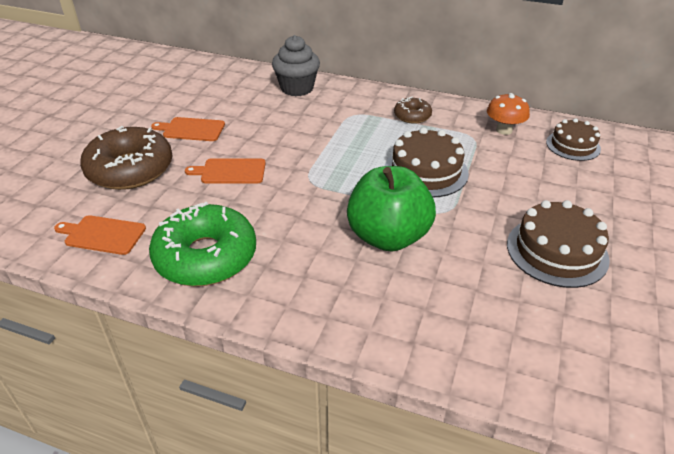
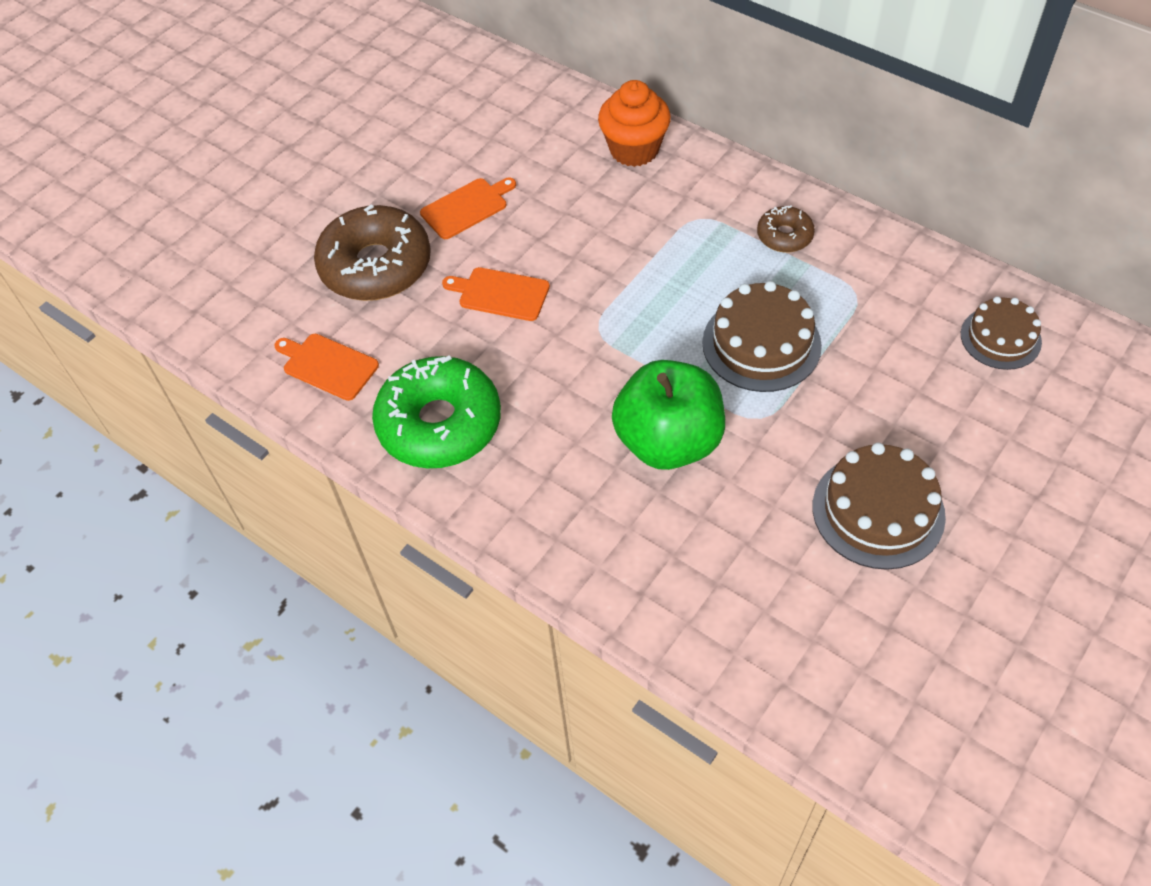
camera: 20 degrees right, 15 degrees up
(191, 129) = (467, 207): orange cutting board -> orange cutting board turned 120 degrees clockwise
(297, 88) = (634, 149): grey cupcake -> orange cupcake
(504, 130) = (910, 289): orange mushroom -> none

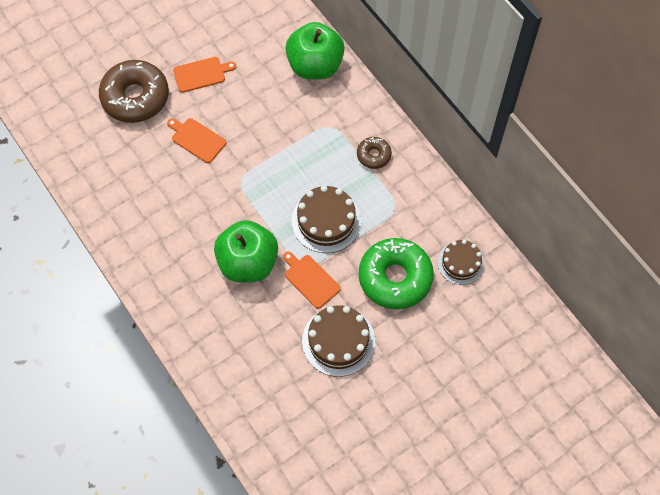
camera: 15 degrees right, 10 degrees up
(328, 365) = (86, 153): orange cutting board -> orange cutting board (310, 279)
(439, 424) = (132, 210): green donut -> green donut (395, 278)
(634, 149) = (315, 66): orange cupcake -> green apple

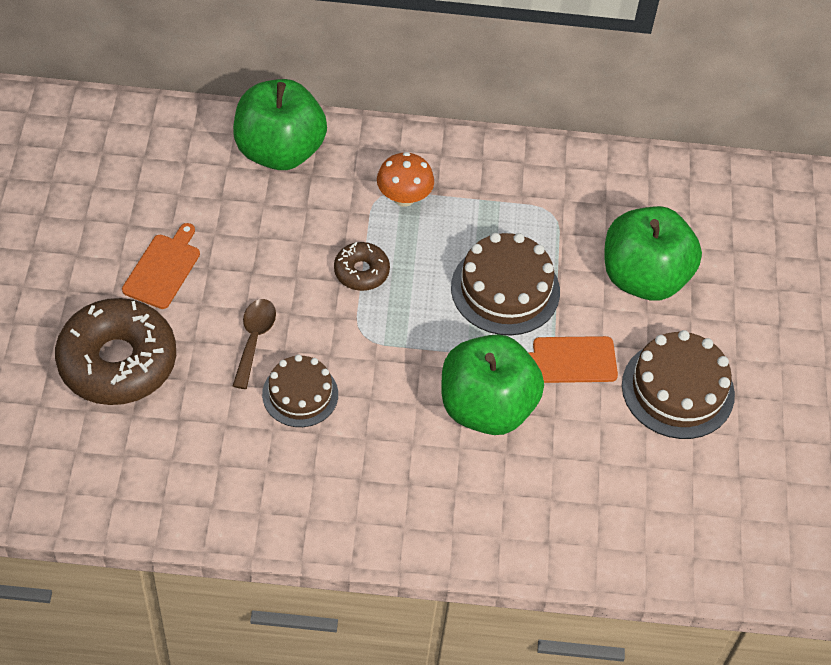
camera: 55 degrees left, 10 degrees down
(197, 139) = (254, 339): orange cutting board -> brown spoon
(339, 137) = (404, 197): none -> orange mushroom
(373, 155) = (462, 183): brown donut -> brown donut (361, 272)
(395, 278) = (644, 277): green donut -> green apple
(460, 263) = (680, 205): brown cake -> brown cake (300, 394)

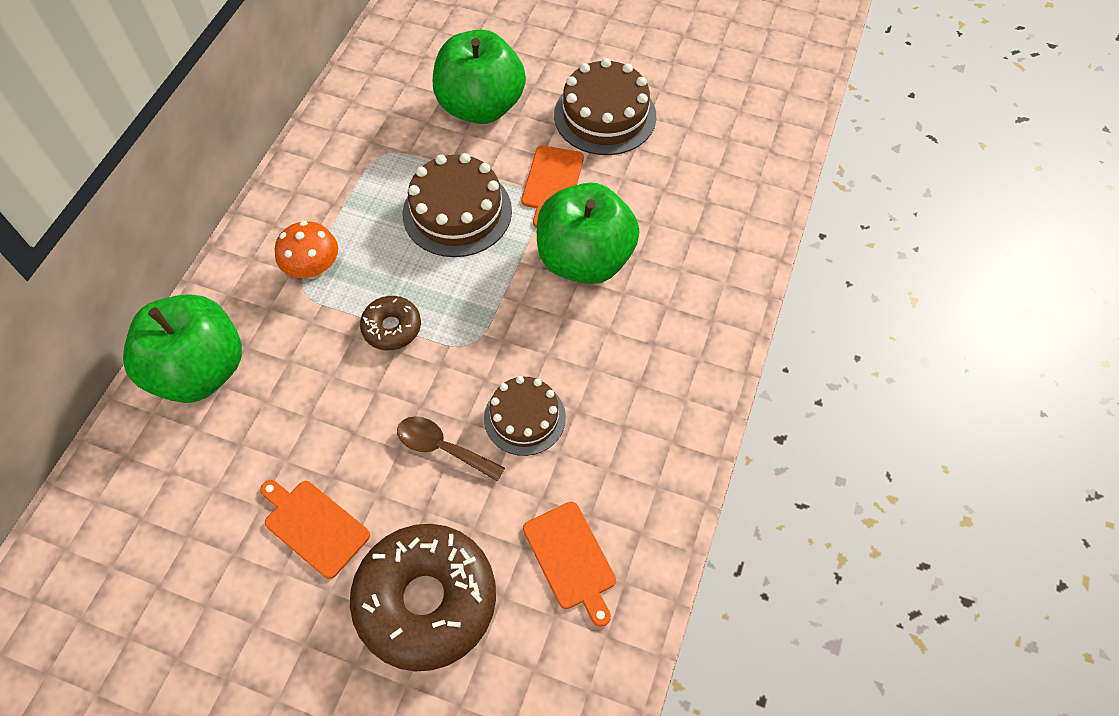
camera: 70 degrees left, 5 degrees up
(175, 458) = (571, 559): none -> orange cutting board

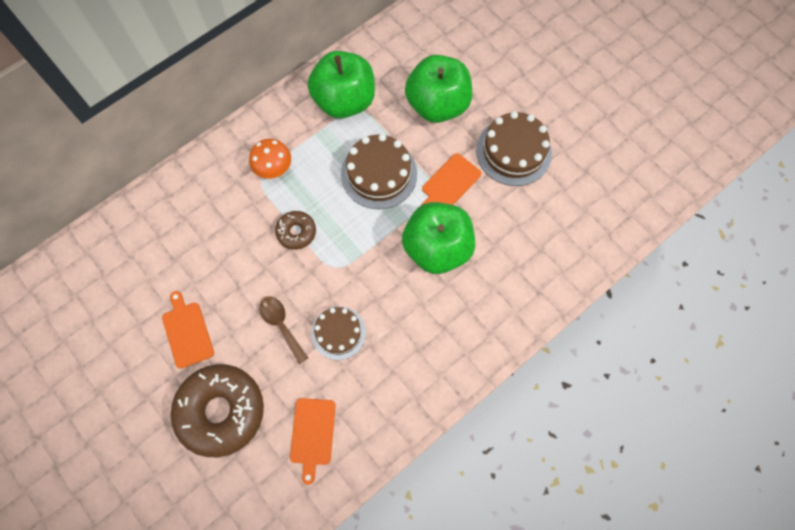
camera: 30 degrees right, 10 degrees up
(200, 371) = (177, 202): green apple -> green apple (344, 101)

